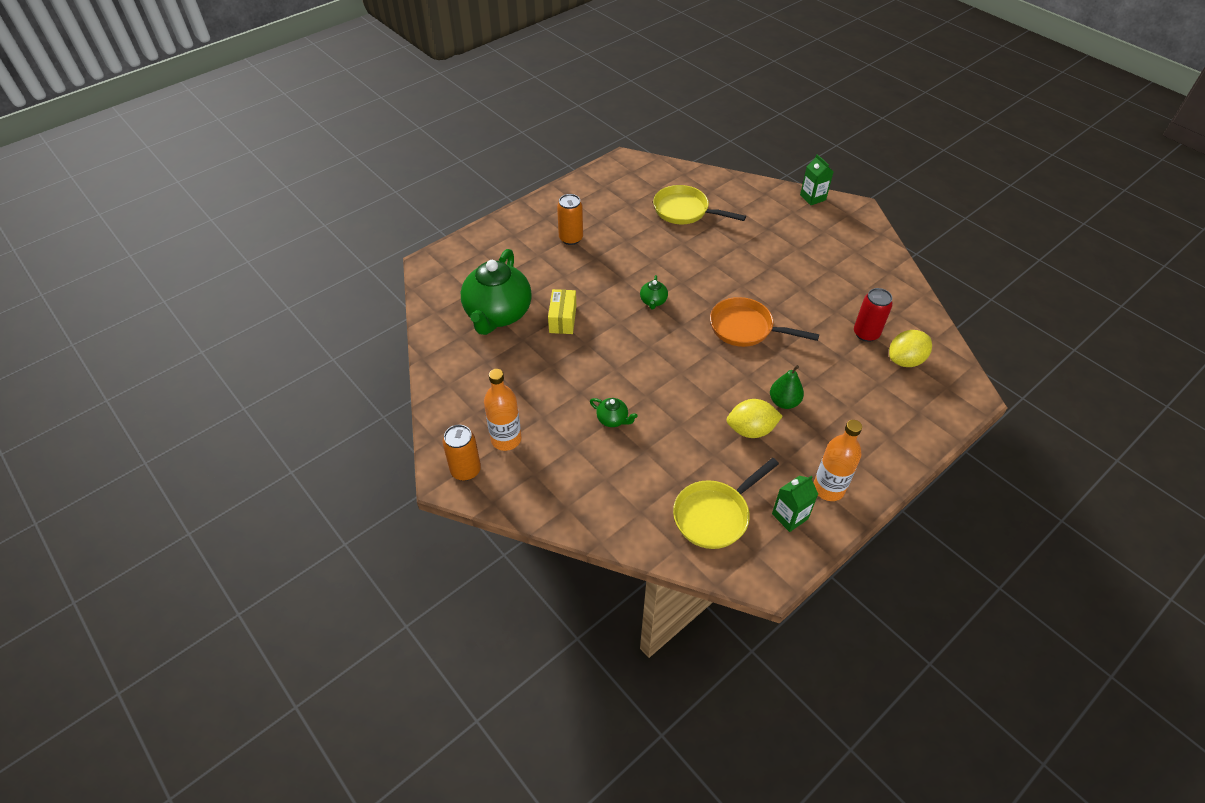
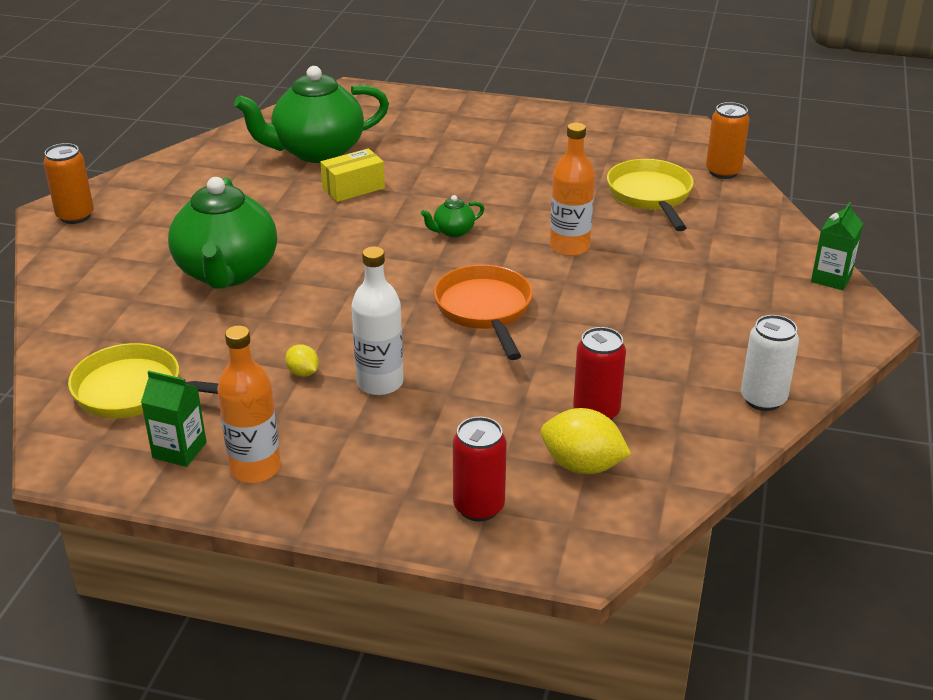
camera: 55 degrees right, 15 degrees down
(506, 439) = (137, 221): orange bottle -> orange bottle (569, 247)
(571, 238) = (493, 146): orange can -> orange can (723, 172)
(613, 419) = (227, 272): green teapot -> green teapot, size x2.44
(751, 430) = (303, 373): yellow lemon -> yellow lemon, size x0.53
(784, 402) = (380, 383): green pear -> white bottle
(893, 274) = (763, 399): none -> white can
(915, 413) = (479, 507): none -> red can

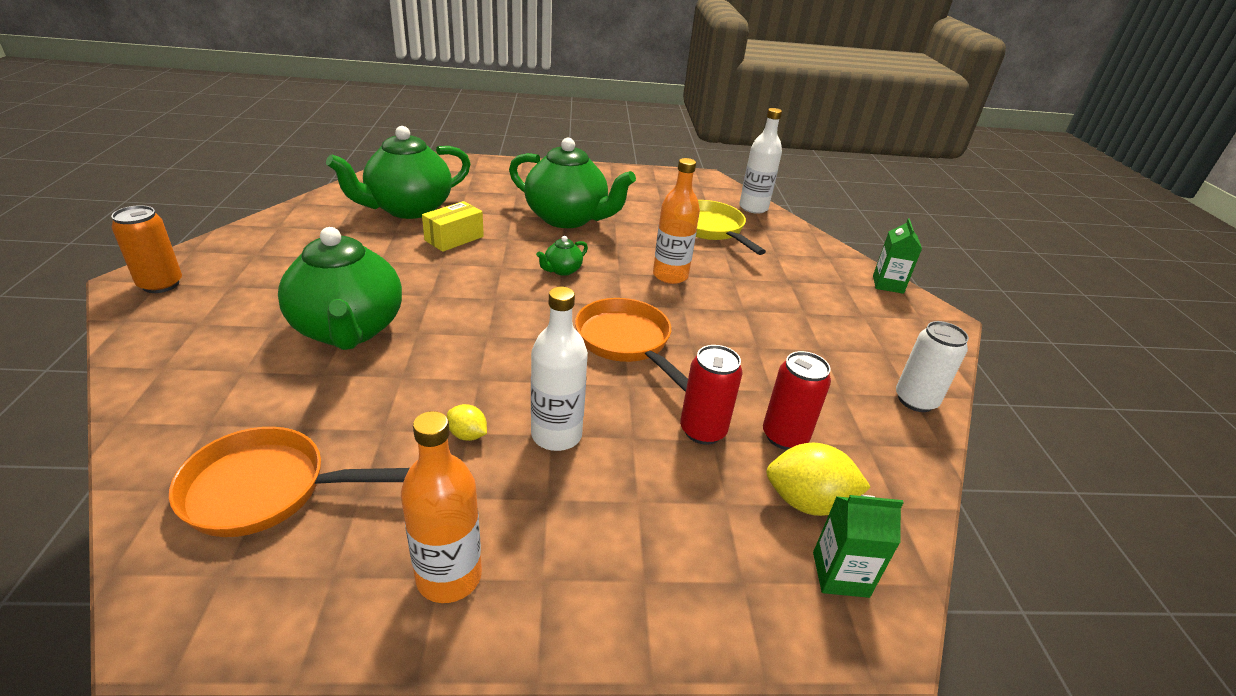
camera: 20 degrees left, 0 degrees up
(136, 391) = (266, 490): yellow pan -> orange pan
(179, 450) = (341, 568): green carton -> green carton (840, 574)
(479, 507) = (733, 579): red can -> red can (702, 431)
(486, 172) = (567, 218): none -> green teapot
(723, 172) = (753, 208): orange can -> white bottle

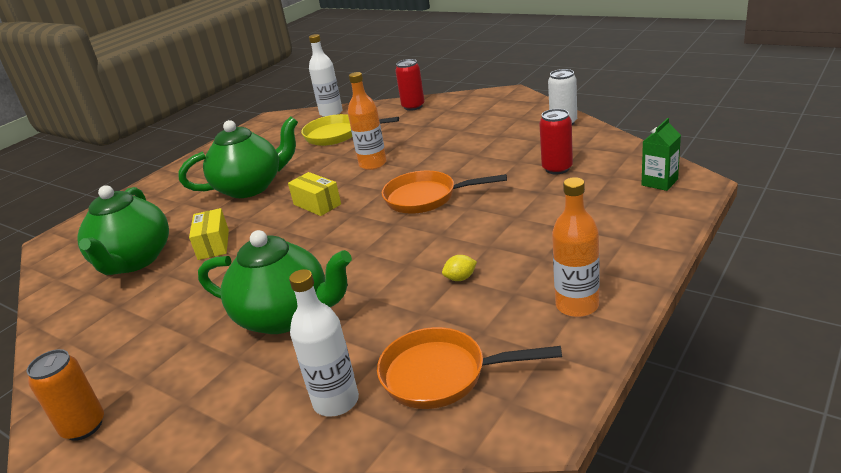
camera: 45 degrees left, 5 degrees down
(266, 490) = (442, 375): orange pan -> orange pan turned 60 degrees clockwise
(556, 435) = (490, 244): white bottle -> white bottle (336, 401)
(562, 270) = (317, 204): green teapot -> yellow box
(702, 431) = (531, 192): red can -> red can (413, 106)
(807, 502) = (608, 176): yellow lemon -> none
(888, 284) = (462, 97): green carton -> none

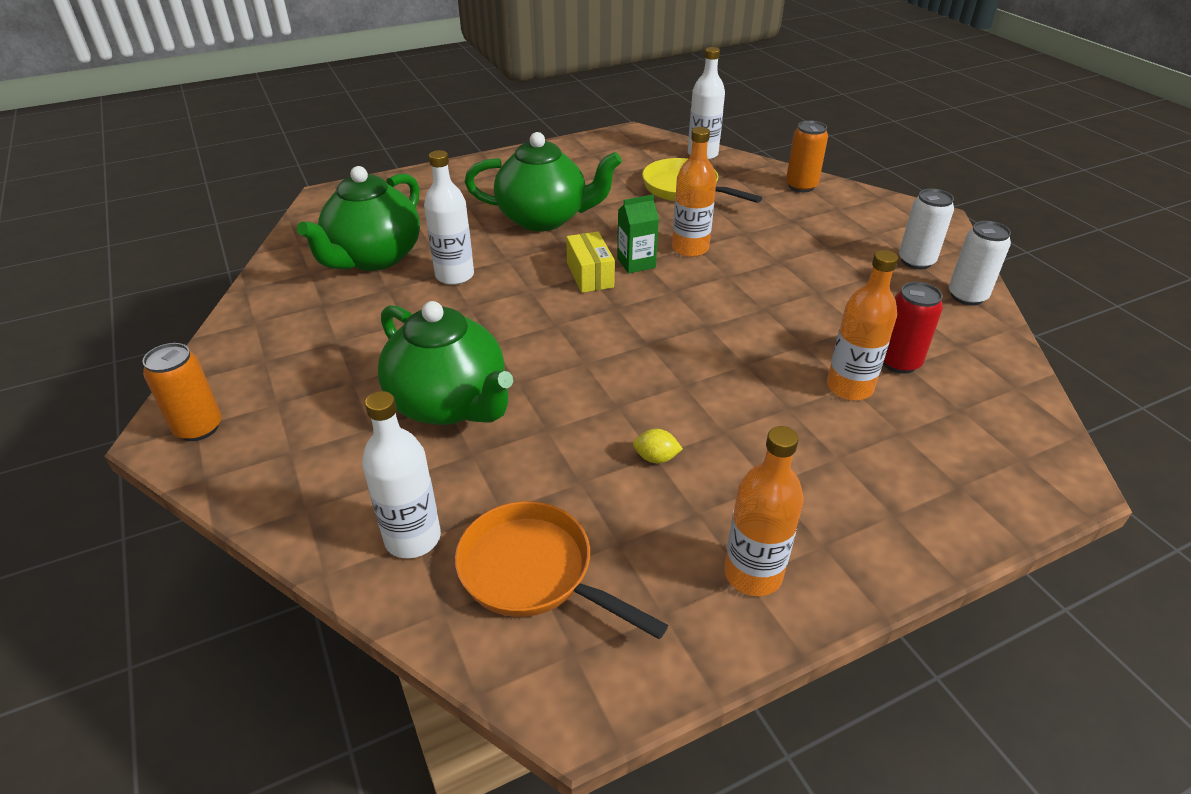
camera: 25 degrees right, 10 degrees up
(213, 245) = (454, 275): yellow box -> white bottle
(413, 106) = (801, 186): red can -> orange can
(426, 198) = (709, 326): orange pan -> none
(519, 117) = (916, 261): none -> white can
(541, 192) = (849, 387): none -> orange bottle
(659, 182) = (1017, 453): green carton -> green carton (636, 263)

